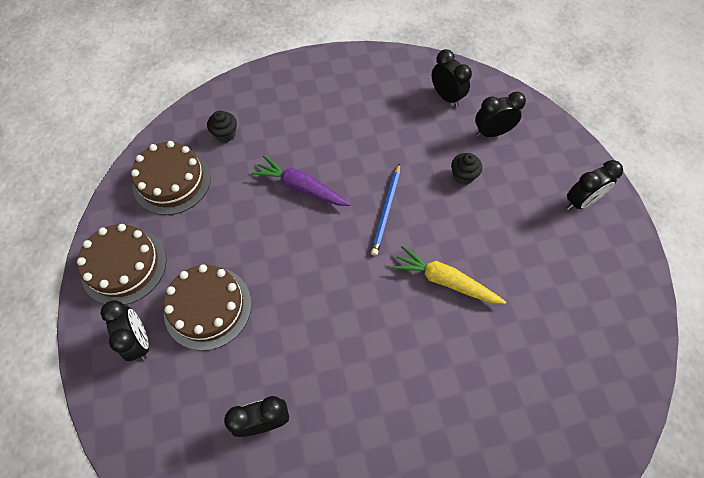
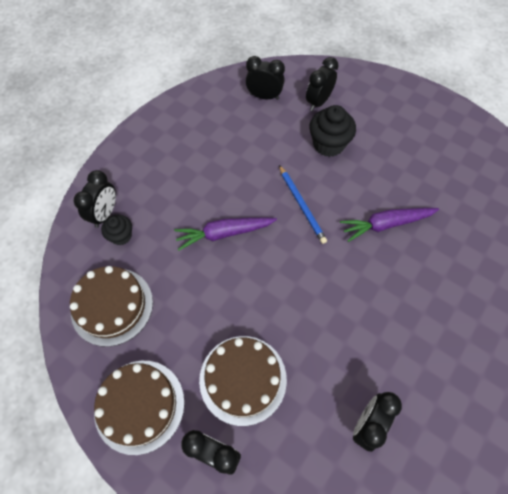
camera: 40 degrees left, 0 degrees up
(445, 281) = (386, 224): yellow carrot -> purple carrot
(463, 176) = (328, 144): black cupcake -> black cupcake, size x1.67
(580, 201) = (414, 111): black clock -> black clock (105, 214)

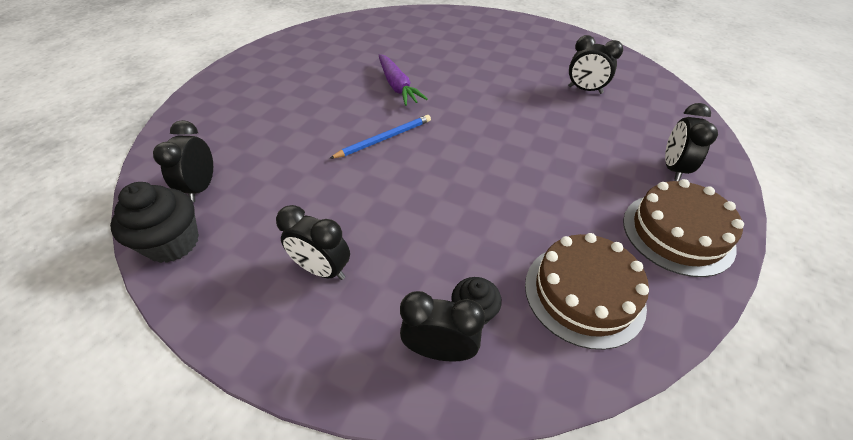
camera: 100 degrees left, 15 degrees down
(224, 233) = (437, 196): purple carrot -> none
(243, 379) = (596, 159): brown cake -> none
(318, 102) = (224, 138): black clock -> black clock (322, 269)
(328, 144) = (295, 125): black cupcake -> black cupcake (173, 243)

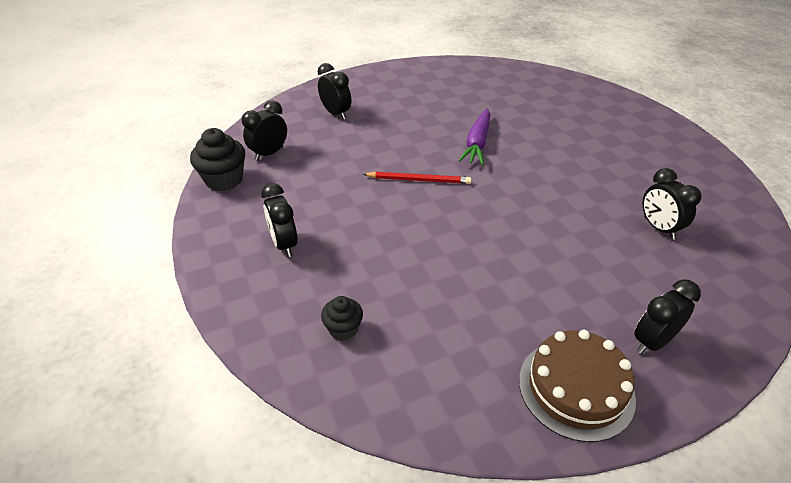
camera: 40 degrees right, 5 degrees down
(384, 138) = (419, 180): blue pencil -> red pencil
(440, 350) = (298, 334): black clock -> black clock (336, 113)
(584, 293) = (434, 371): brown cake -> none

